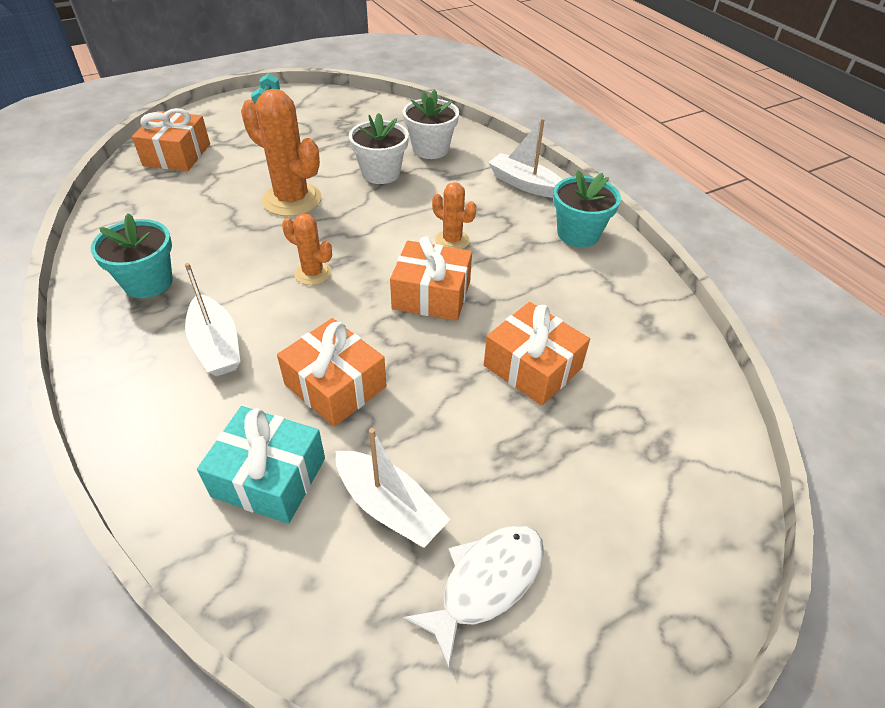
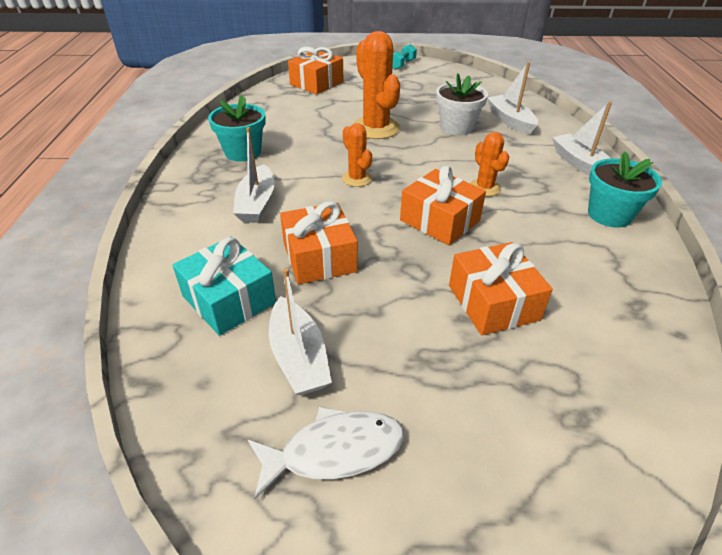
camera: 30 degrees right, 5 degrees down
(430, 149) = (510, 121): white flower pot -> white boat

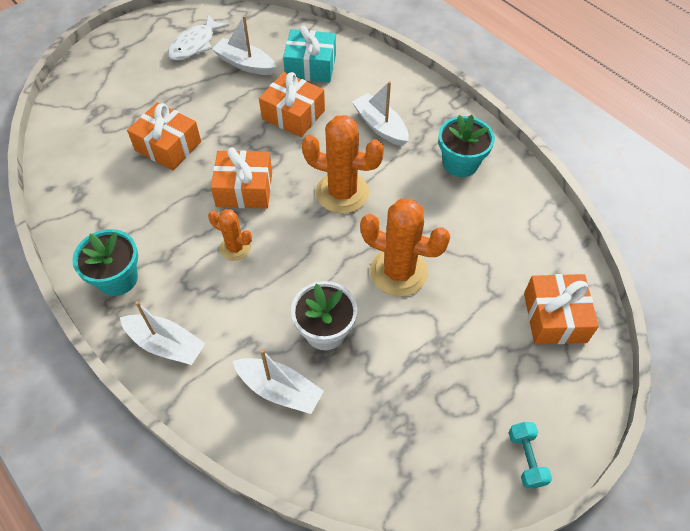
camera: 140 degrees right, 15 degrees up
(357, 178) = (342, 192): orange cactus -> orange cactus, size x1.82

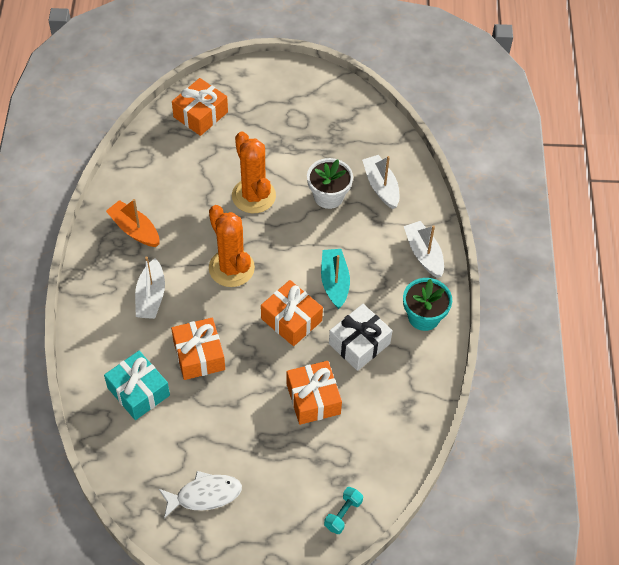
camera: 140 degrees left, 0 degrees up
(164, 212) = (359, 343): none -> white gift
(235, 248) = (334, 282): orange cactus -> turquoise boat
(245, 64) = (185, 437): white boat -> none
(460, 163) = (134, 230): turquoise flower pot -> orange boat
(526, 459) = (293, 77): turquoise dumbbell -> turquoise dumbbell (343, 514)

